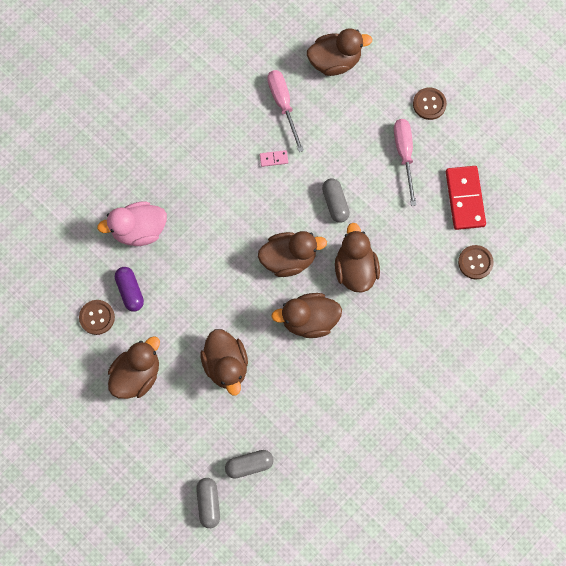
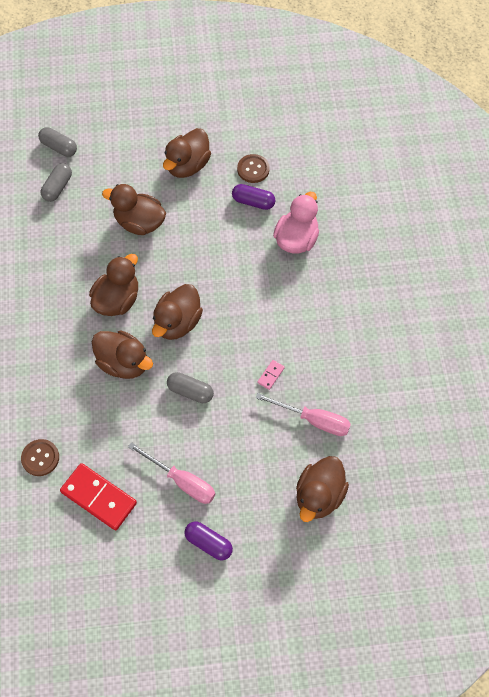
camera: 130 degrees right, 10 degrees down
(137, 374) = (187, 165): brown duck -> brown duck turned 45 degrees clockwise
(429, 104) = (208, 543): brown button -> purple capsule

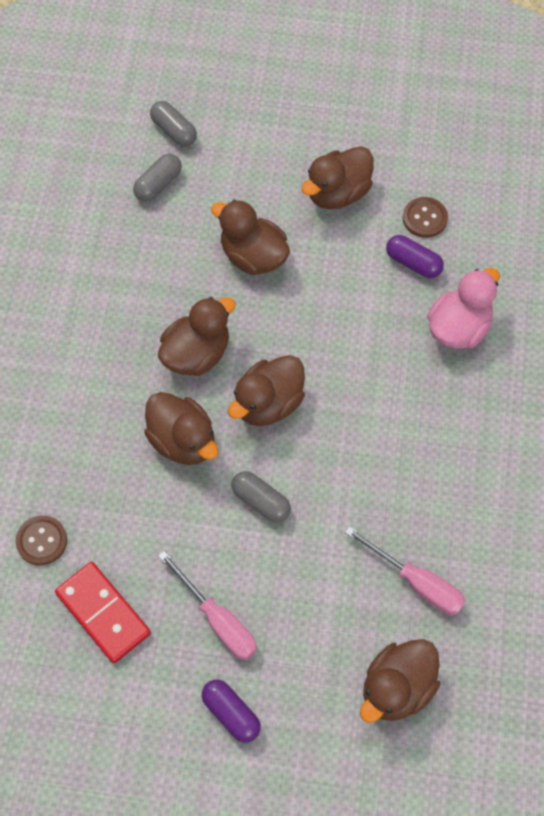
camera: 15 degrees right, 0 degrees up
(271, 375) = (374, 506): pink domino -> none

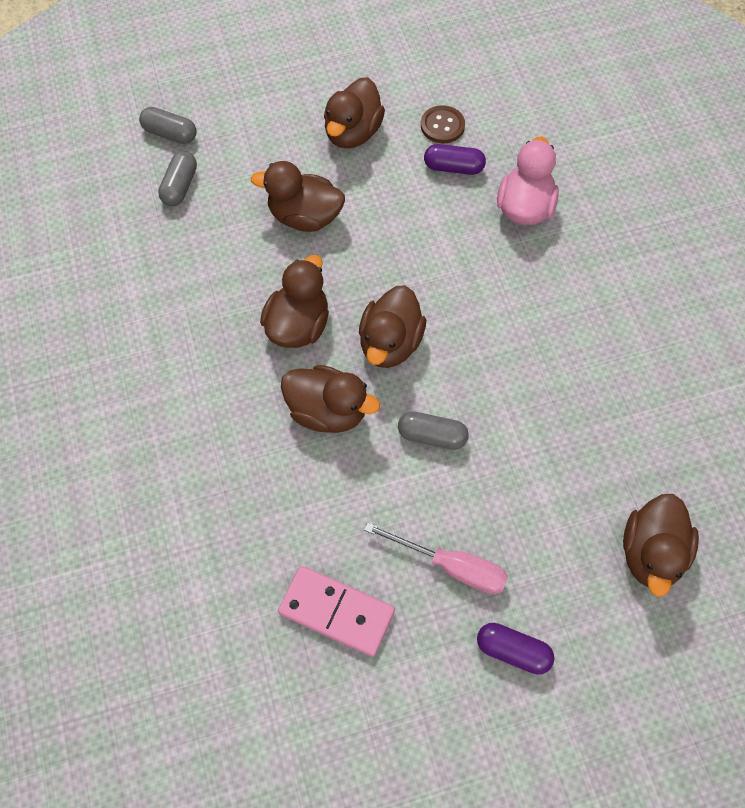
camera: 25 degrees left, 0 degrees up
(41, 541) = (237, 568): brown button -> none
(103, 613) = (336, 612): red domino -> pink domino
(417, 583) = (614, 448): pink screwdriver -> none

